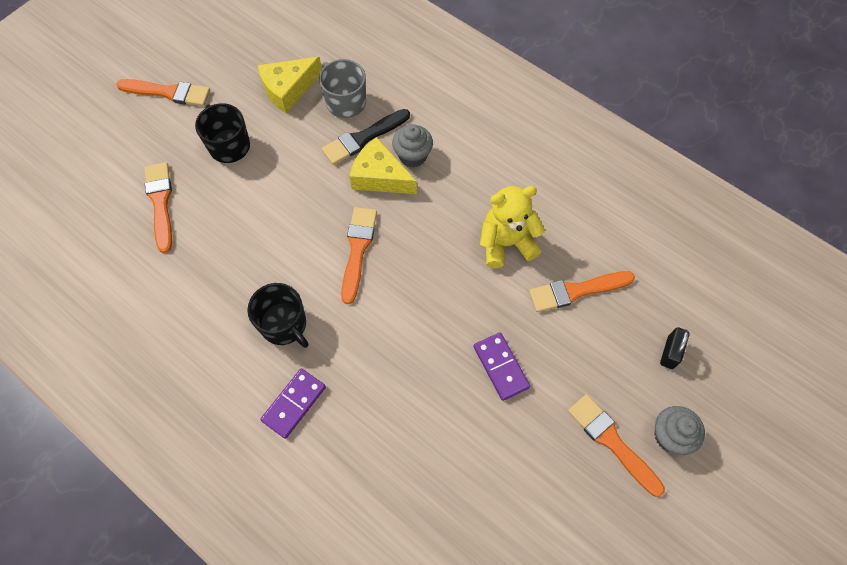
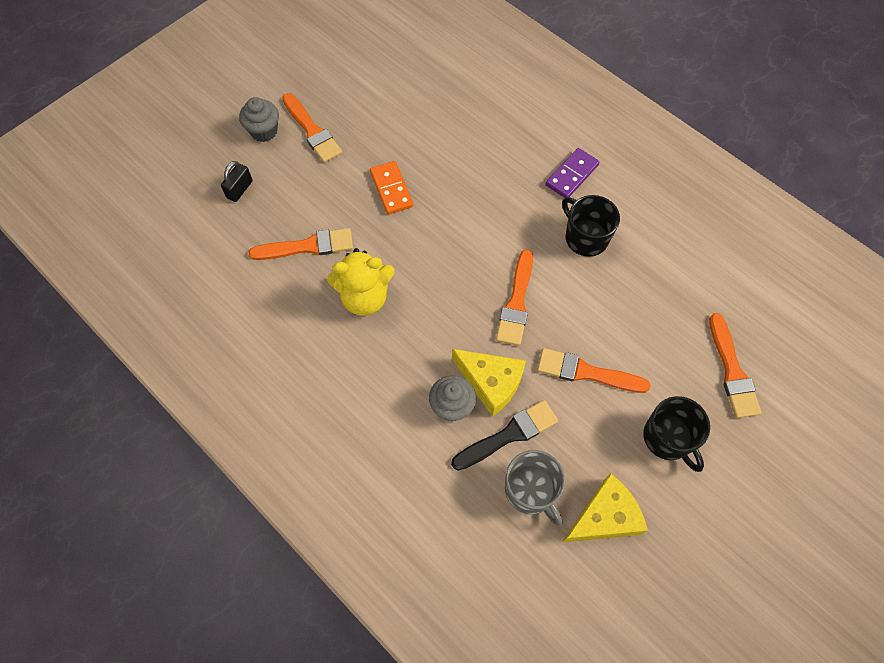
camera: 175 degrees left, 0 degrees up
(168, 92) = (760, 525): orange brush -> orange brush (587, 372)
(500, 367) = (391, 189): purple domino -> orange domino

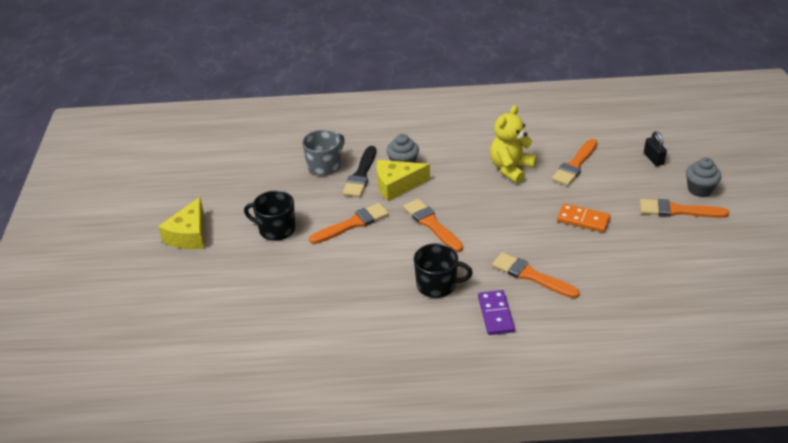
camera: 135 degrees right, 25 degrees down
(530, 490) = (324, 166): grey mug -> grey mug turned 120 degrees clockwise
(604, 517) = (277, 181): yellow cheese -> yellow cheese (189, 235)
(732, 370) = (268, 284): orange brush -> orange brush (531, 276)

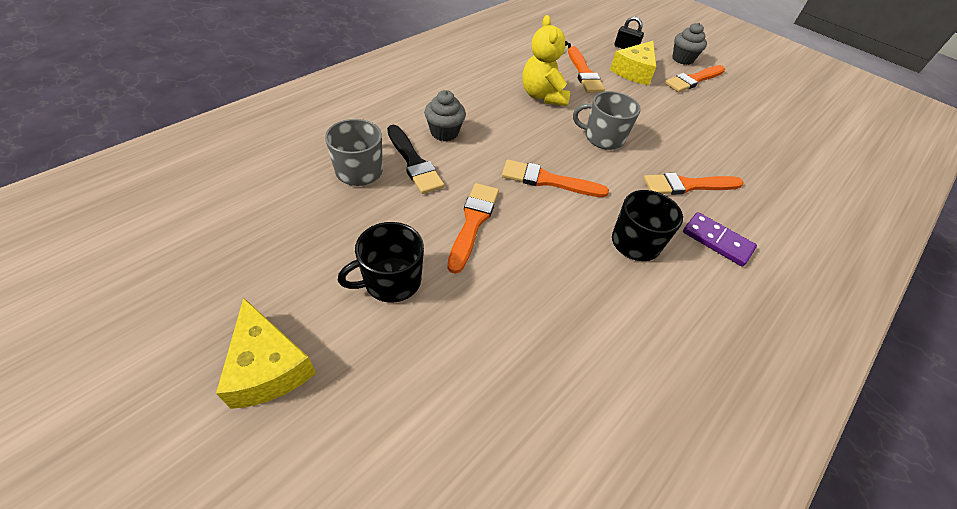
camera: 50 degrees left, 10 degrees up
(397, 185) = (465, 156): yellow cheese -> yellow cheese (634, 71)
(514, 217) = (603, 138): none -> grey mug
(583, 220) = (651, 116): orange domino -> none

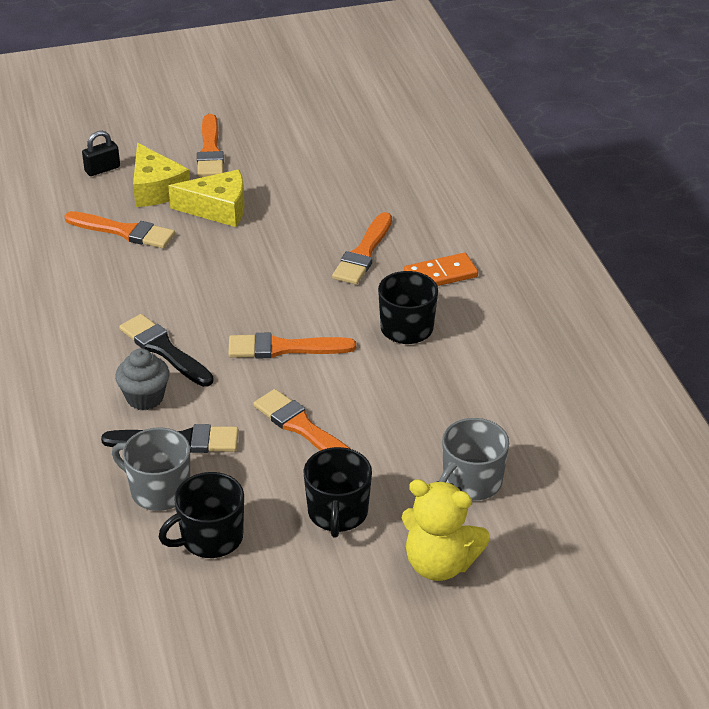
camera: 55 degrees left, 10 degrees down
(268, 367) = (380, 622): yellow cheese -> yellow cheese (218, 209)
(324, 214) = (210, 538): none -> black mug
(495, 125) = (164, 350): none -> black brush
(543, 96) = (141, 287): yellow teddy bear -> yellow teddy bear (439, 564)
(548, 180) = (284, 348): orange brush -> orange brush turned 45 degrees clockwise
(603, 138) = (251, 275): grey mug -> grey mug (471, 482)
(682, 59) = (165, 136): grey cupcake -> none
(717, 241) = (440, 275): purple domino -> orange domino

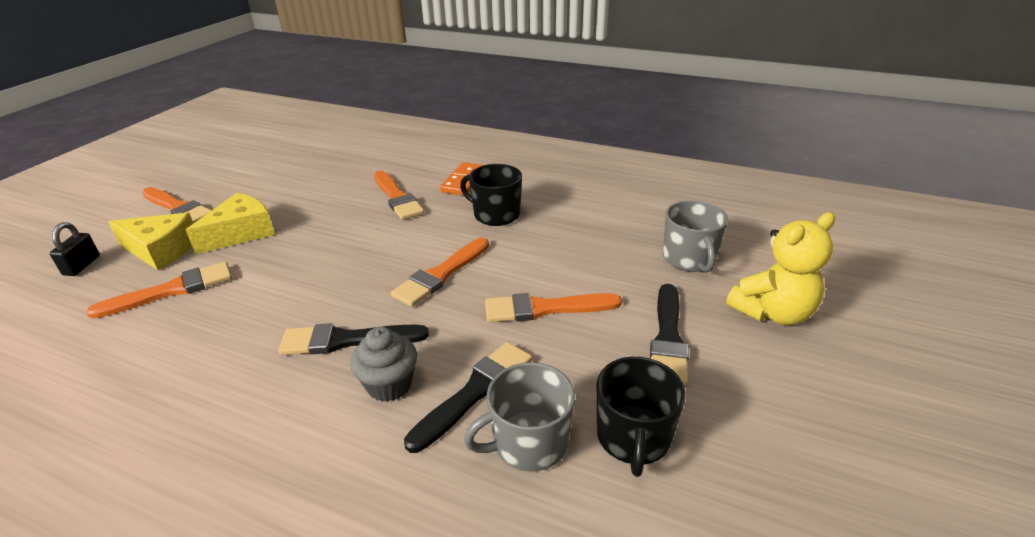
camera: 50 degrees left, 5 degrees down
(338, 513) = (668, 338): black mug -> black brush

